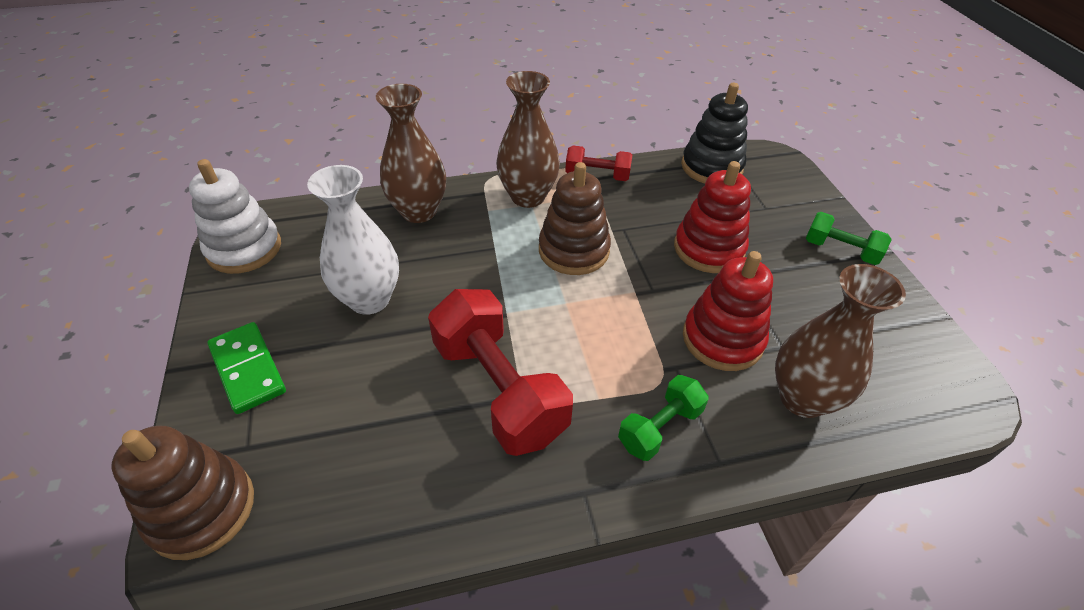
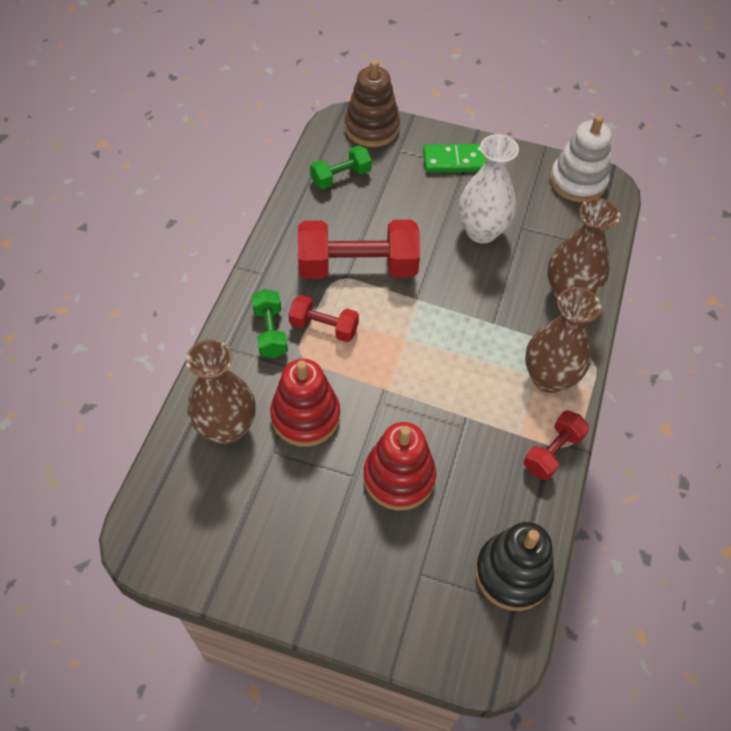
camera: 120 degrees right, 10 degrees up
(573, 250) = (458, 374): brown stacking toy -> none
(609, 378) = (324, 327): none -> red dumbbell
(840, 250) = (326, 592): green dumbbell -> green dumbbell (340, 177)

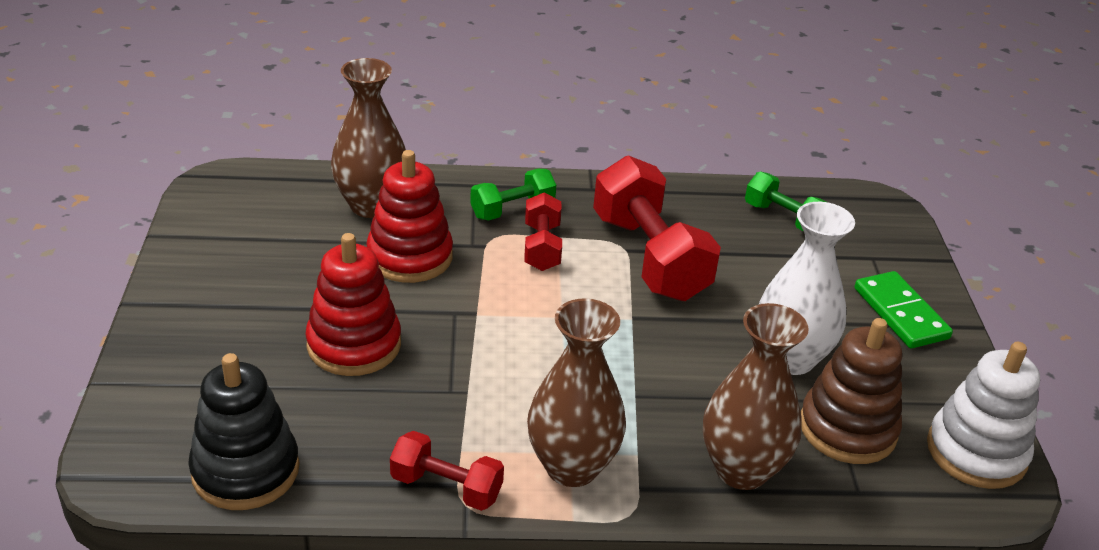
camera: 70 degrees right, 20 degrees down
(371, 128) = (890, 228): brown stacking toy -> brown stacking toy (847, 429)

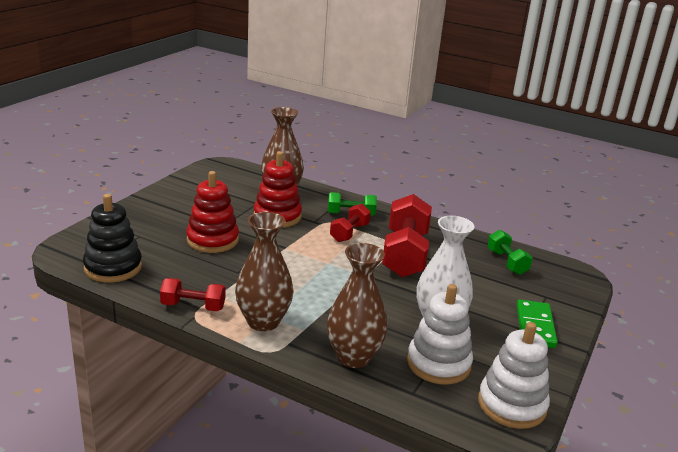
camera: 30 degrees right, 10 degrees down
(446, 487) = (193, 306): red dumbbell -> red dumbbell turned 45 degrees counterclockwise
(847, 429) = (438, 363): brown stacking toy -> white stacking toy

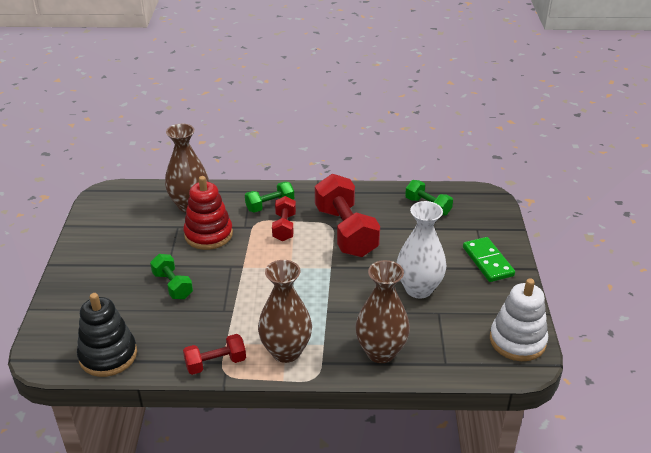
camera: 25 degrees left, 10 degrees up
(212, 240) = (172, 285): red stacking toy -> green dumbbell
(438, 363) = (445, 328): white stacking toy -> none

